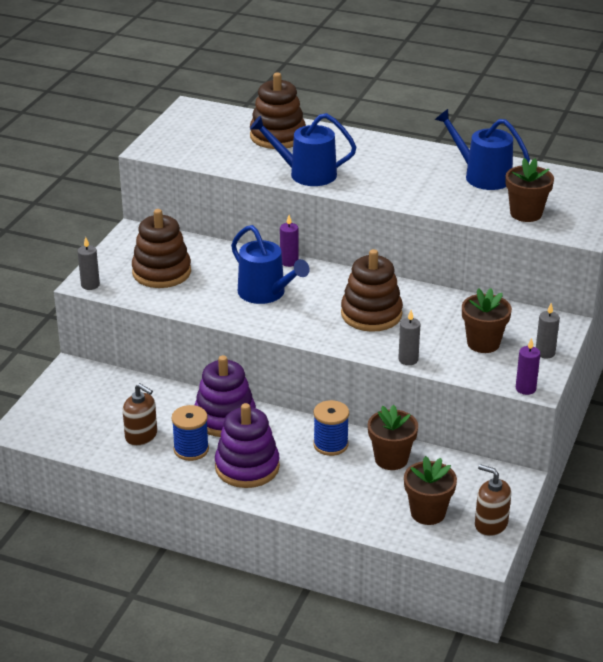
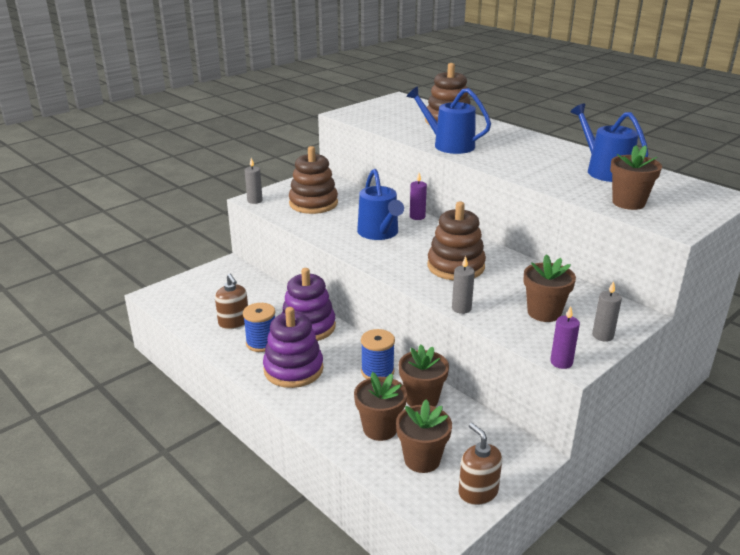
camera: 25 degrees right, 5 degrees down
(372, 498) = (380, 428): none -> brown flower pot

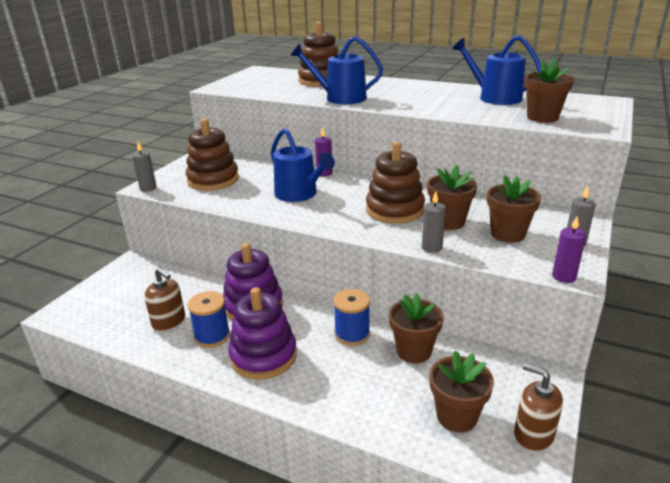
camera: 20 degrees left, 0 degrees up
(380, 428) = (393, 395): brown flower pot -> brown flower pot (448, 222)

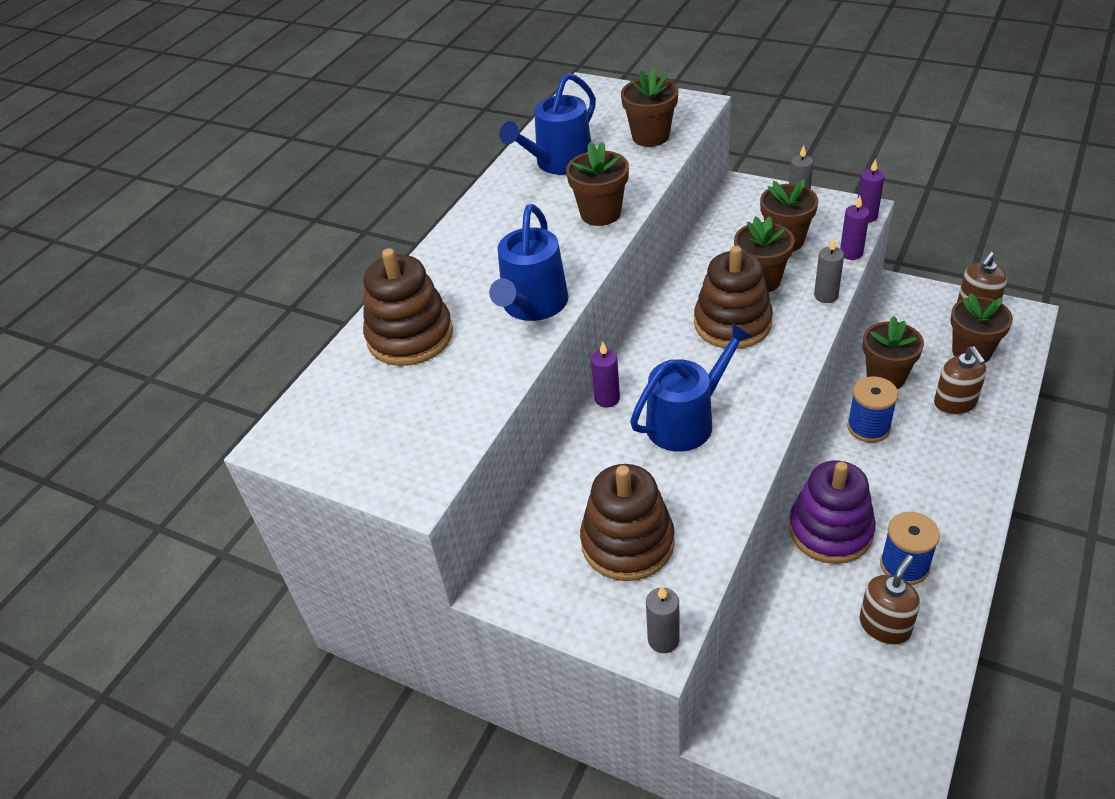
camera: 85 degrees left, 15 degrees up
(263, 356) = (928, 505): purple stacking toy -> none
(380, 391) = (955, 403): none -> brown soap dispenser
(434, 108) = (600, 213): none -> brown flower pot
(497, 264) = (851, 253): none -> purple candle

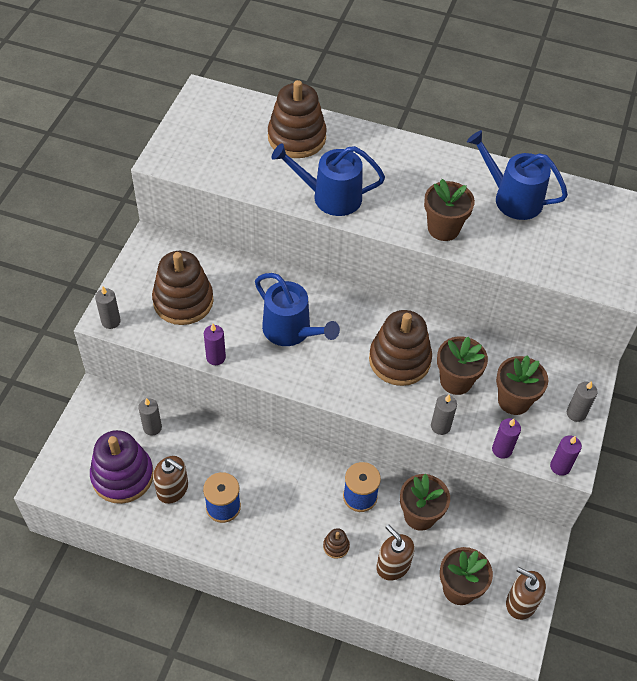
camera: 75 degrees right, 10 degrees up
(607, 398) = (312, 284): purple candle -> purple candle (216, 357)
(650, 136) = (561, 256): brown flower pot -> none
(783, 653) = (152, 427): none -> grey candle
(830, 530) = (254, 462): purple stacking toy -> purple stacking toy (122, 476)
(940, 452) = (336, 546): none -> brown stacking toy
(955, 403) = (393, 565): brown soap dispenser -> brown soap dispenser turned 75 degrees clockwise

